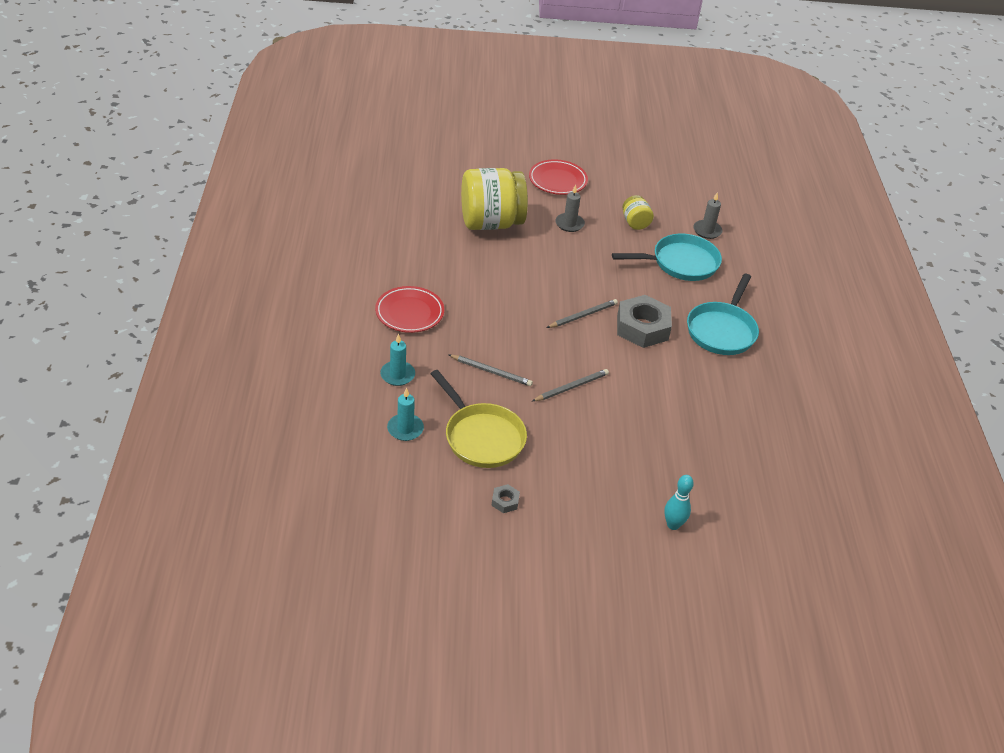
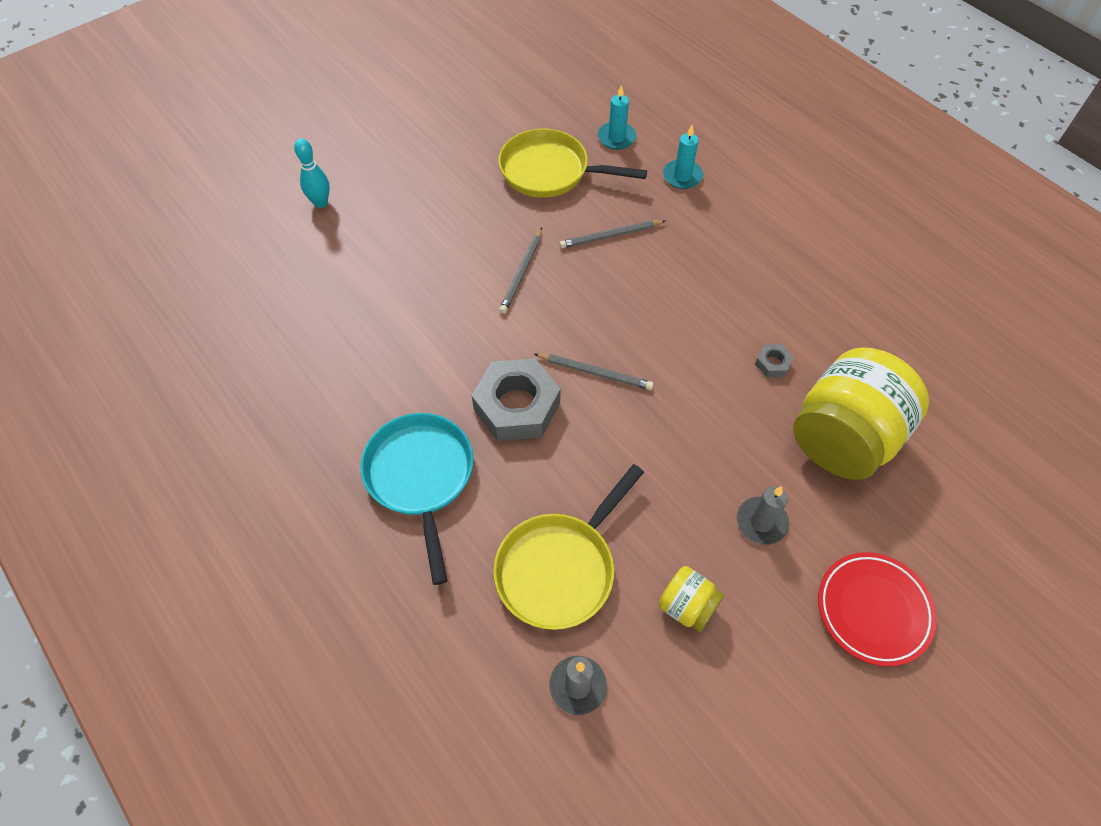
camera: 145 degrees right, 15 degrees up
(409, 313) = (756, 243): red plate -> none
(505, 501) = (476, 135): grey nut -> grey nut (772, 363)
(583, 315) = (595, 372): grey pencil -> grey pencil turned 90 degrees counterclockwise
(680, 263) = (560, 568): turquoise pan -> yellow pan

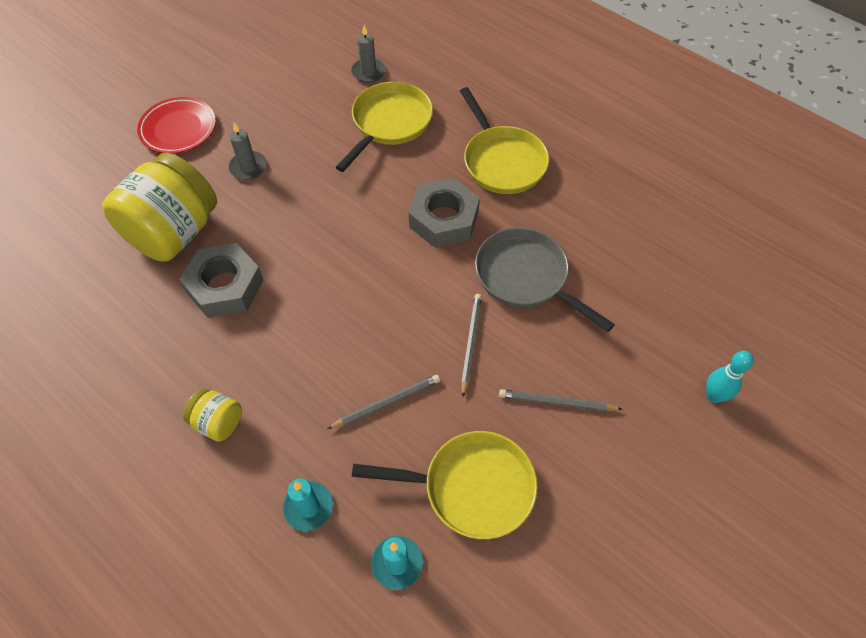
camera: 170 degrees right, 0 degrees up
(421, 477) = (502, 161): turquoise pan -> yellow pan
(445, 326) = (526, 277): none -> grey pan
(595, 372) = (383, 255): grey pencil -> grey pencil (556, 402)
(687, 606) = (302, 115): yellow jar -> yellow jar (218, 422)
(772, 363) = (225, 286): grey nut -> grey nut, size x2.32

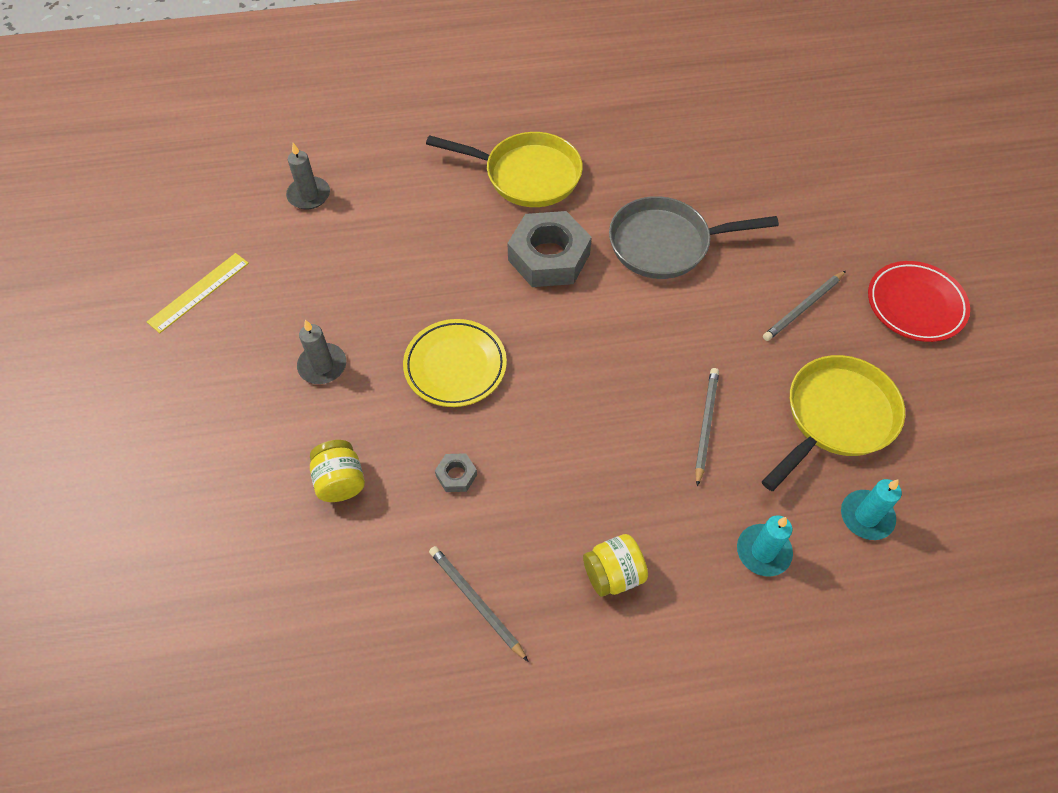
camera: 50 degrees left, 0 degrees up
(174, 233) = (340, 481): yellow jar -> yellow jar, size x0.46
(178, 129) = (197, 396): red plate -> red plate (915, 305)
(225, 286) = (456, 475): grey nut -> grey nut, size x0.43
(249, 78) = (199, 292): none -> yellow ruler
(307, 230) = (455, 366): none -> yellow plate
(389, 123) = (393, 222): yellow pan -> none
(470, 343) = (697, 325): grey pencil -> grey pencil (476, 602)
(714, 396) = (876, 210): turquoise bowling pin -> none

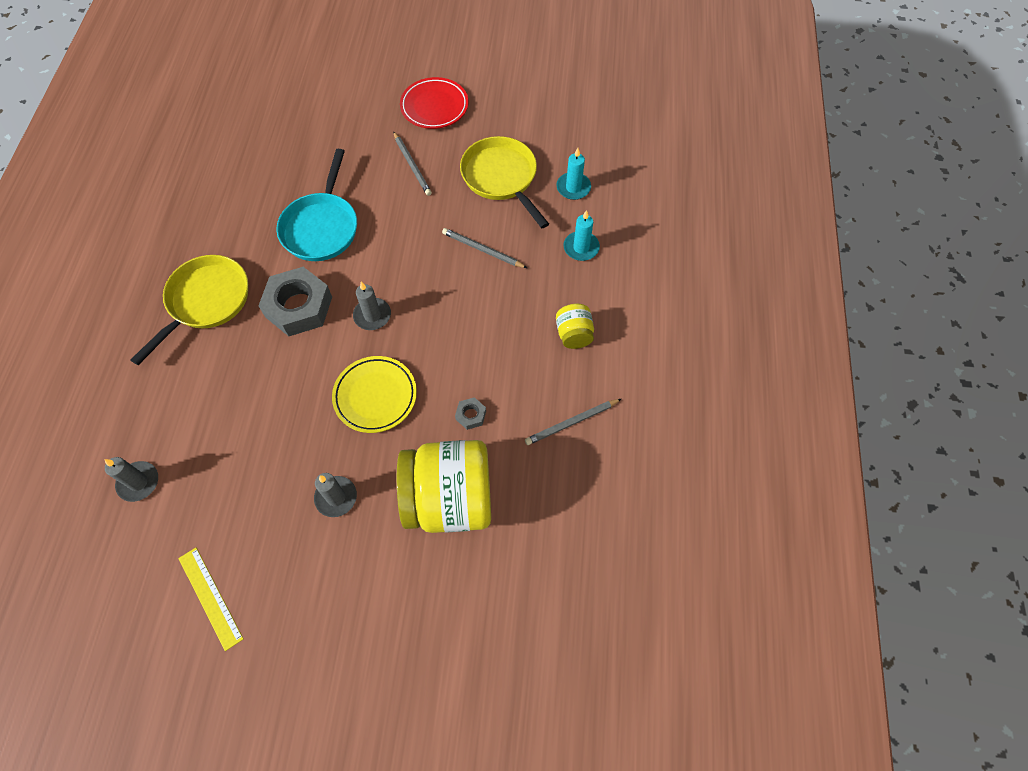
camera: 75 degrees left, 5 degrees up
(340, 481) = (450, 499): yellow jar -> yellow jar, size x2.19
(562, 331) = (372, 315): none -> grey candle
(666, 244) = (321, 227): grey pan -> turquoise pan

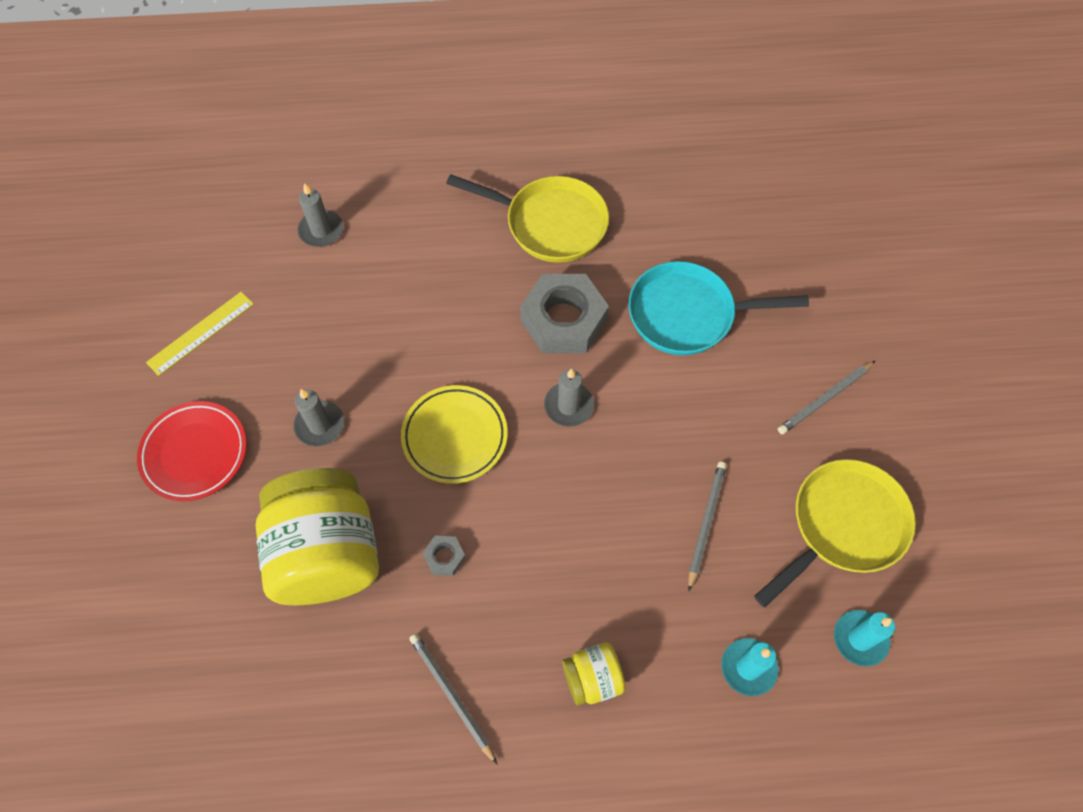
camera: 80 degrees right, 0 degrees up
(434, 106) = (944, 405): red plate -> red plate (195, 453)

